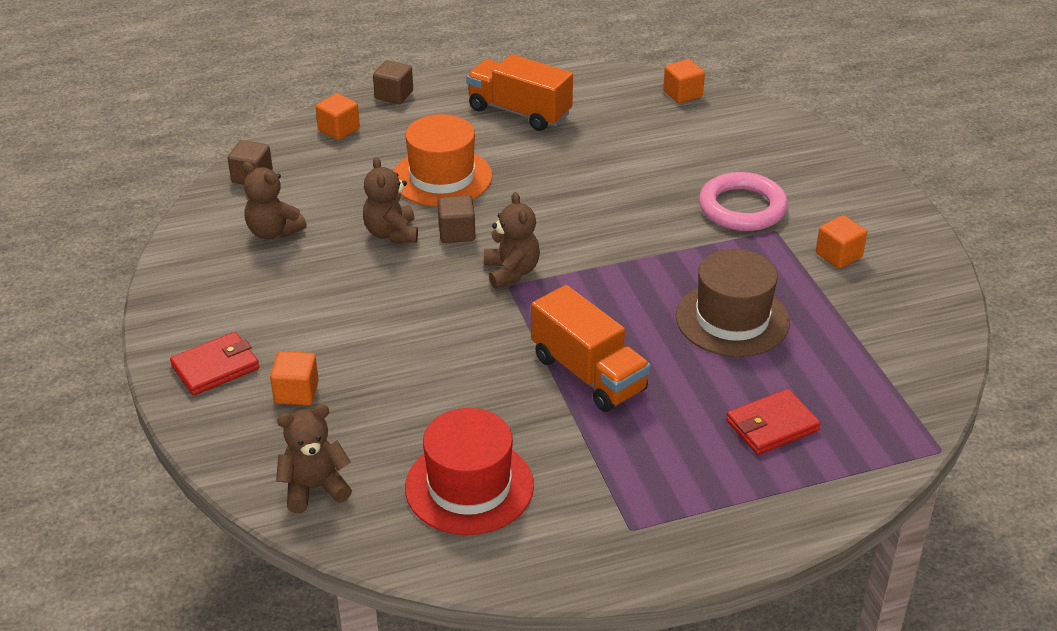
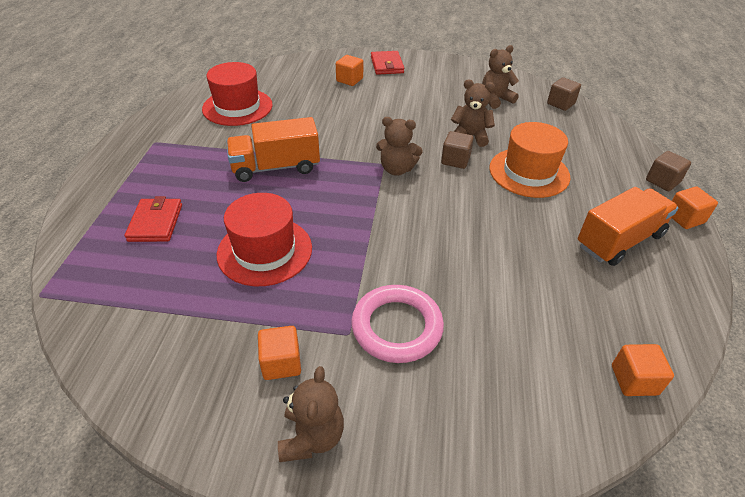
camera: 115 degrees right, 5 degrees up
(314, 488) = (281, 72): brown teddy bear -> brown teddy bear (312, 437)
(339, 130) = (612, 145): orange cube -> orange cube (684, 218)
(732, 319) = (265, 251): brown hat -> red hat

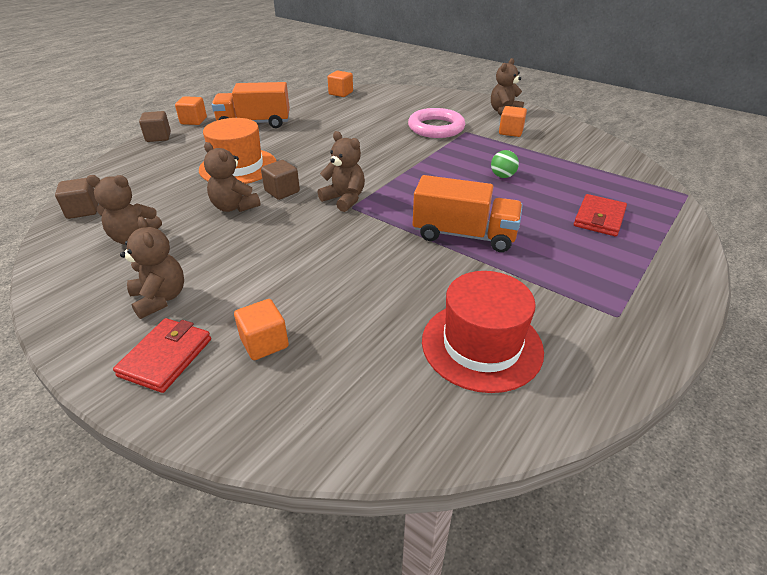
camera: 150 degrees left, 5 degrees down
(265, 251) = (502, 176): red hat -> green ball
(425, 80) = (160, 298): none -> brown teddy bear

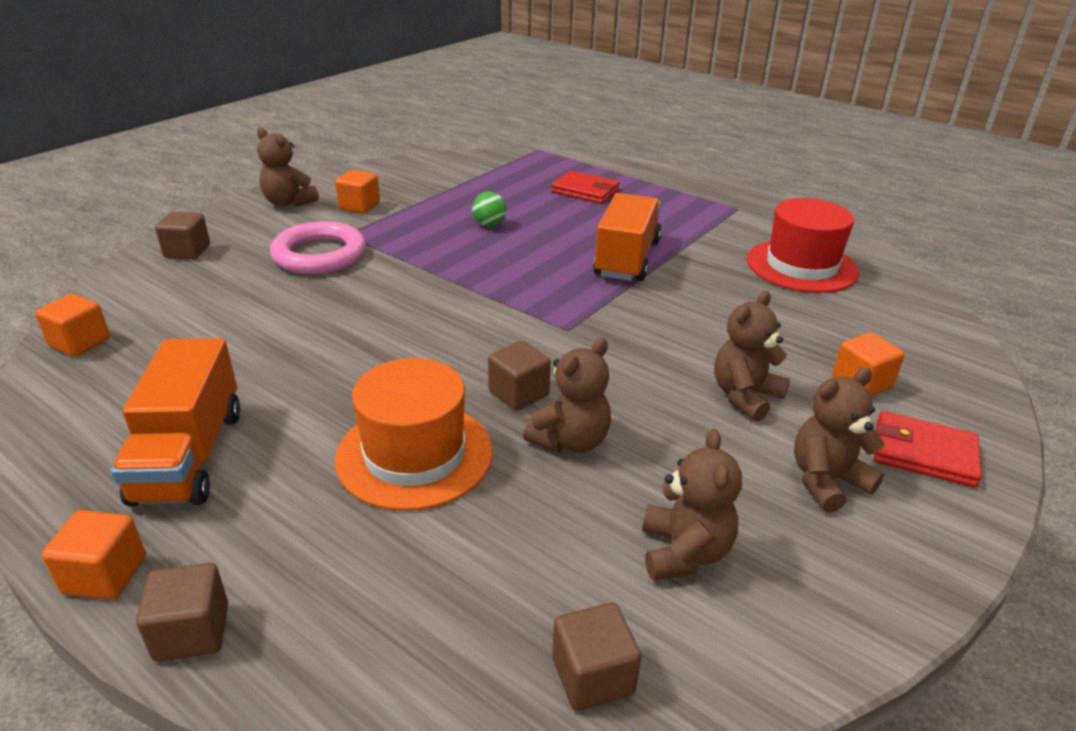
camera: 90 degrees left, 5 degrees down
(344, 199) = (546, 335): brown teddy bear -> brown teddy bear (745, 396)
(430, 98) = (187, 251): none -> brown cube

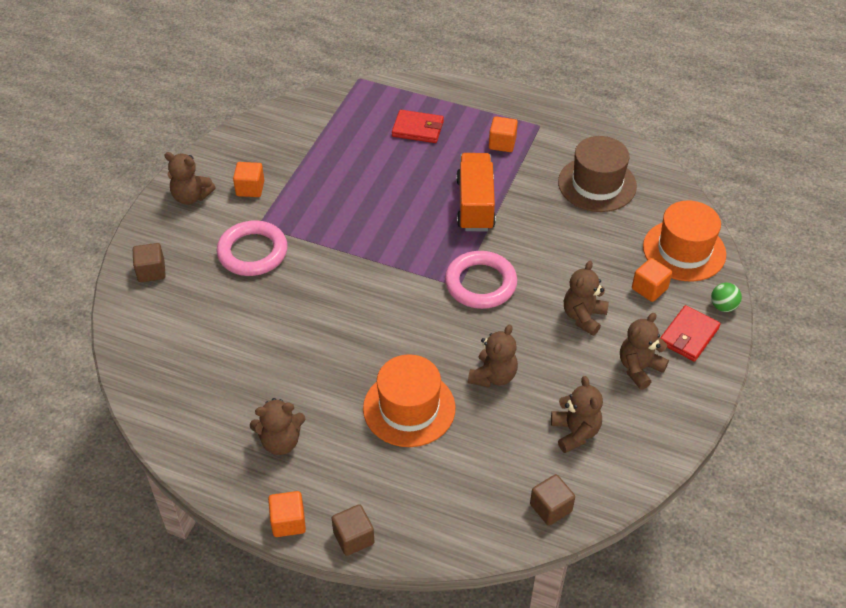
camera: 15 degrees left, 15 degrees up
(80, 343) = (144, 376): orange cube -> orange cube (502, 143)
(190, 455) = (280, 441): orange truck -> brown teddy bear
(489, 225) = (361, 188): green ball -> green ball (723, 306)
(519, 393) = (449, 348): brown cube -> none
(599, 332) = (480, 283): none -> pink ring
(801, 266) = (597, 184): red hat -> brown hat
(923, 453) = (688, 335): red wallet -> red wallet turned 60 degrees counterclockwise
(924, 350) = (684, 250): none -> orange hat

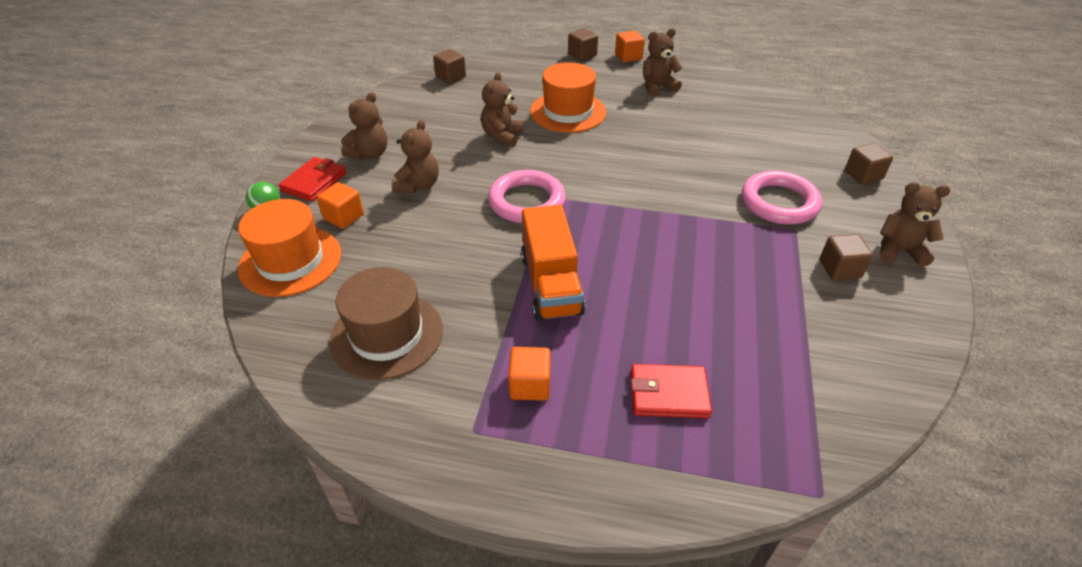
camera: 170 degrees right, 5 degrees down
(250, 188) = (839, 269): orange cube -> brown cube
(575, 432) = (431, 112): brown teddy bear -> none

